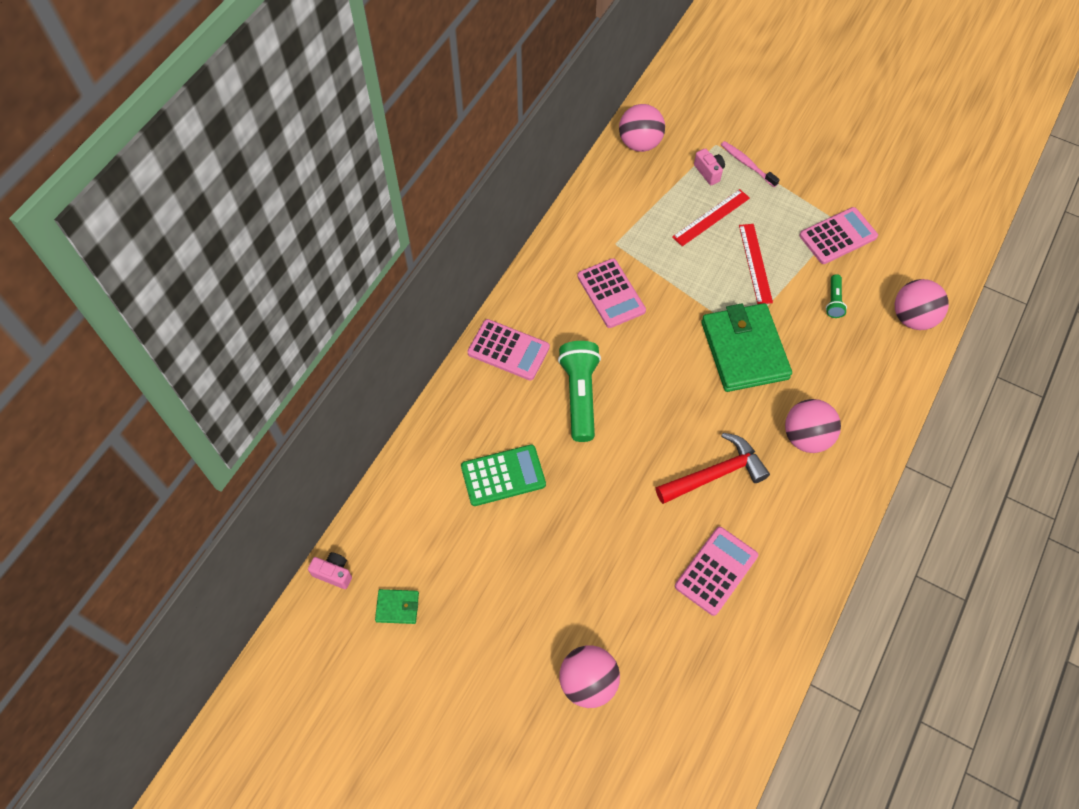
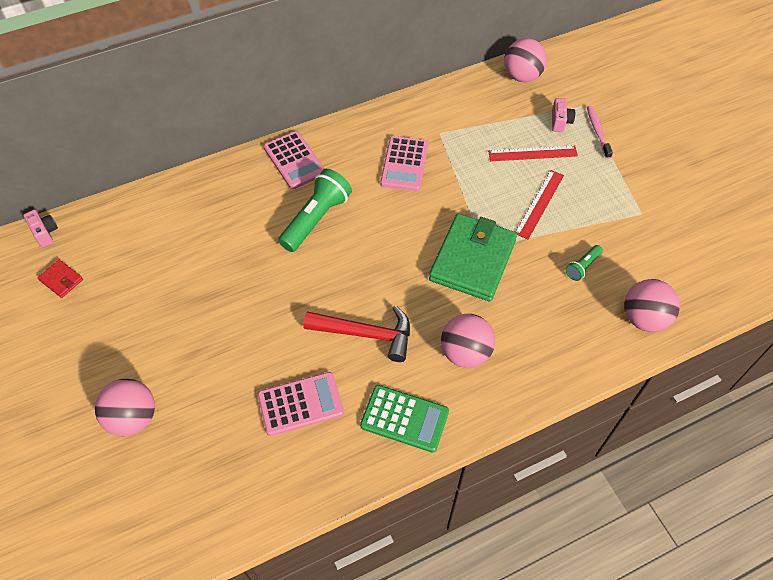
camera: 35 degrees right, 5 degrees down
(397, 607) = (61, 280): green wallet -> red wallet
(503, 476) = (211, 239): green calculator -> green calculator (404, 419)
(838, 236) = (630, 221): pink calculator -> none

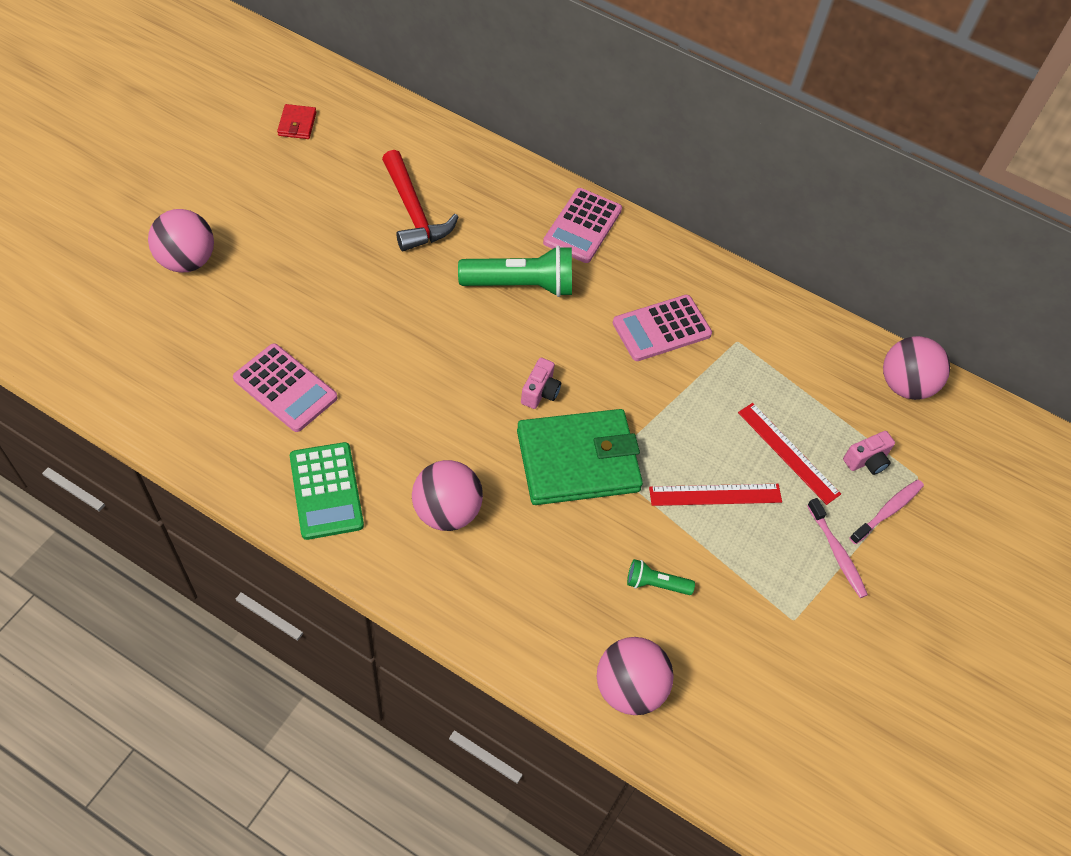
camera: 50 degrees right, 0 degrees up
(45, 233) = (340, 82): pink camera -> pink camera (540, 392)
(366, 334) = (406, 404): red hammer -> red hammer (413, 212)
(610, 169) = (836, 552): none -> pink toothbrush

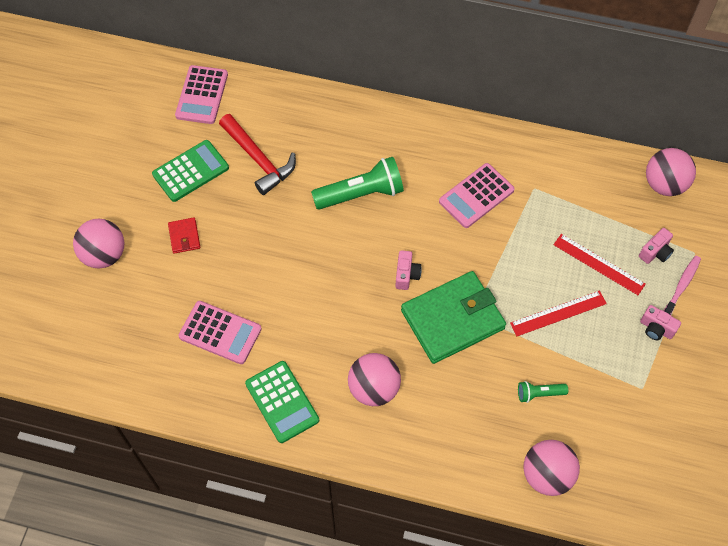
camera: 10 degrees left, 5 degrees up
(297, 124) = (140, 113): red wallet -> red wallet (184, 237)
(328, 202) = (191, 171): none -> green calculator
(582, 226) = (389, 130): pink calculator -> pink calculator (202, 95)
(836, 552) = (656, 329): pink toothbrush -> pink camera

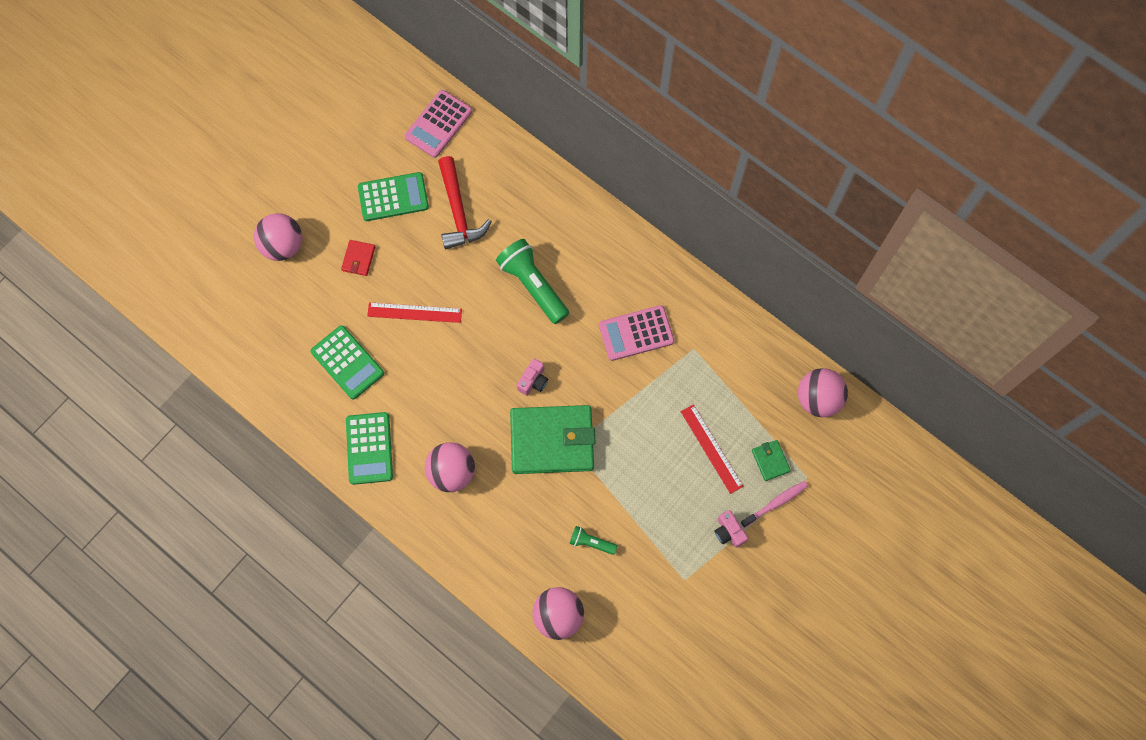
camera: 25 degrees right, 10 degrees up
(220, 333) = (347, 362): pink calculator -> green calculator
(361, 194) = (533, 285): green flashlight -> green flashlight turned 135 degrees counterclockwise
(558, 313) = (648, 478): red ruler -> red ruler (414, 312)
(655, 252) = (770, 461): pink camera -> green wallet

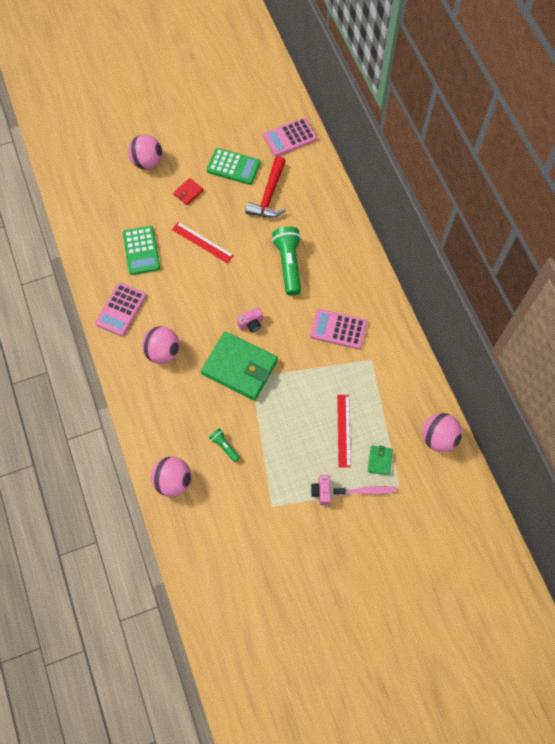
camera: 30 degrees right, 5 degrees down
(369, 448) = (121, 309): green calculator -> pink calculator

